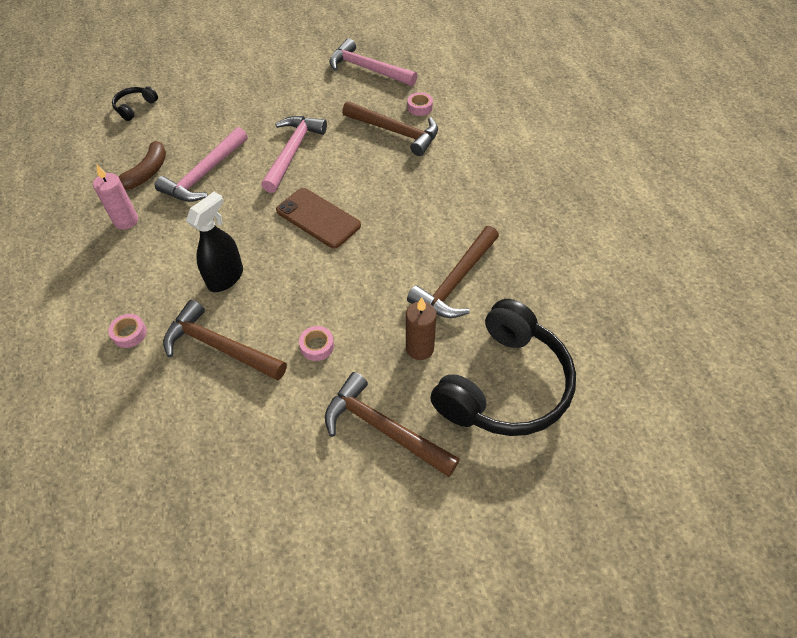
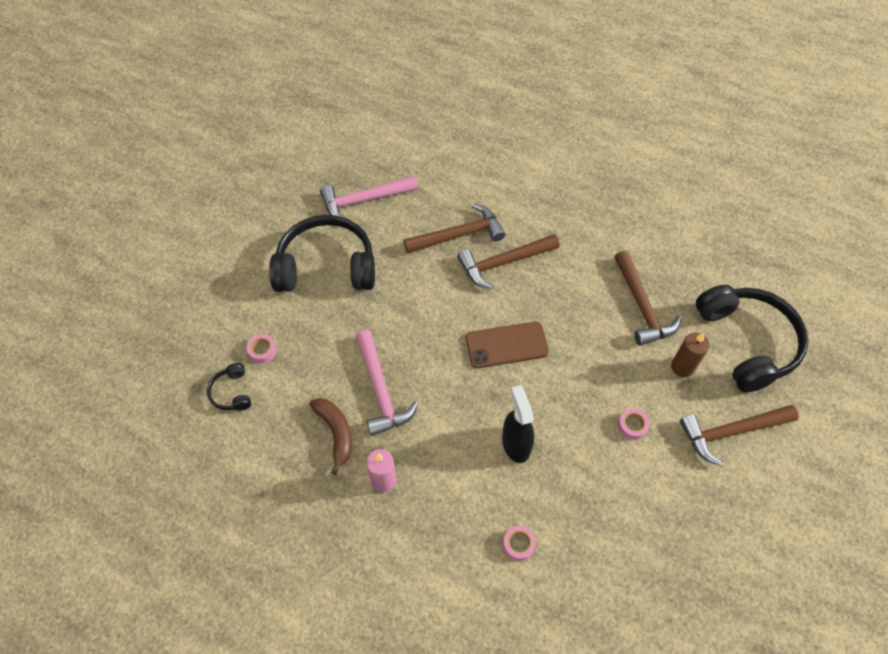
camera: 50 degrees left, 5 degrees up
(219, 347) = (583, 488): brown hammer -> brown hammer (503, 263)
(286, 86) = (326, 266): none -> black headphones
(292, 152) = (415, 314): pink hammer -> none
(419, 107) = (446, 201): pink tape -> pink tape (262, 350)

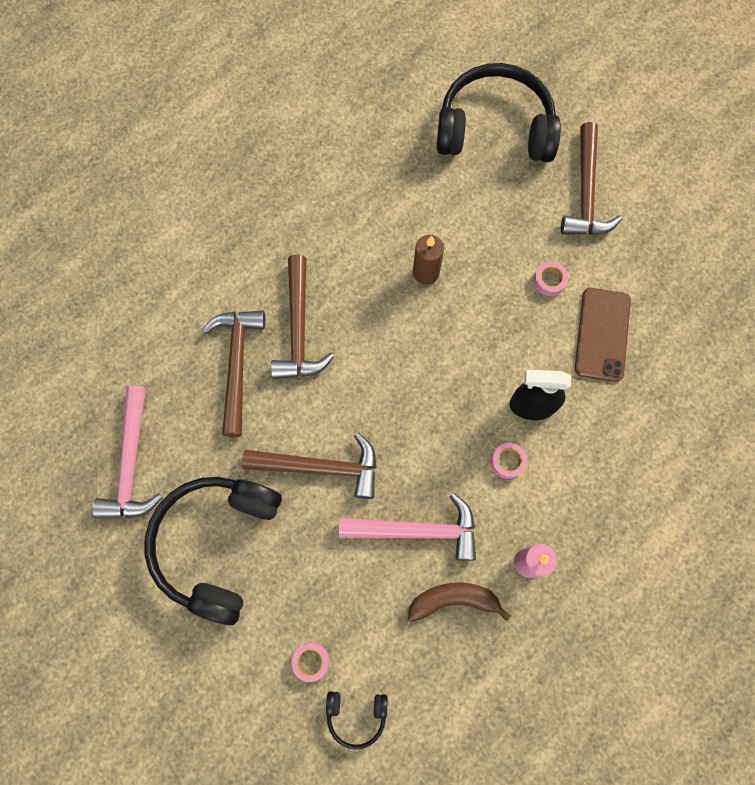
camera: 70 degrees left, 15 degrees up
(506, 345) = (410, 368): brown phone -> brown phone (602, 334)
(518, 544) = (640, 446): pink tape -> pink tape (507, 461)
(642, 306) = (414, 207): brown hammer -> brown hammer (321, 467)
(682, 367) = (500, 202): brown candle -> brown candle (426, 272)

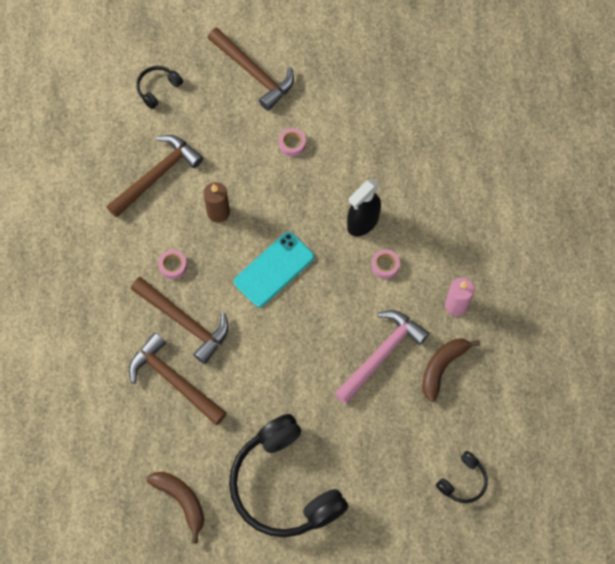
camera: 50 degrees left, 5 degrees down
(131, 463) = (181, 501): pink hammer -> brown banana
(311, 661) = (408, 483): pink tape -> pink tape (173, 266)
(321, 467) = (290, 381): brown hammer -> brown hammer (157, 175)
(415, 364) = (274, 269): none -> turquoise phone
(495, 128) = (158, 88): black headphones -> black headphones, size x0.43
(602, 334) = (354, 143): brown phone -> none

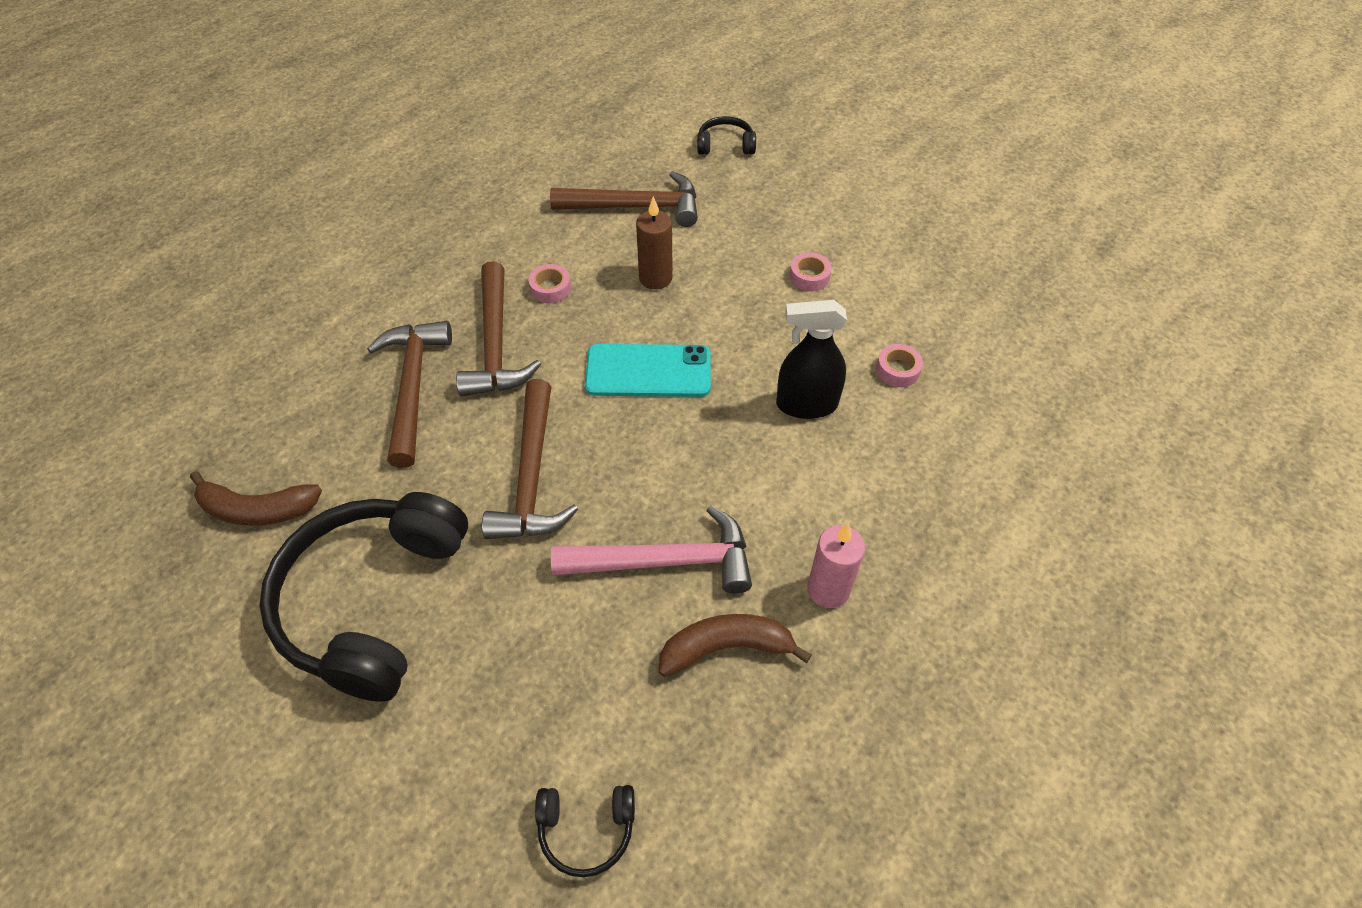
camera: 45 degrees right, 15 degrees down
(181, 501) = (257, 509): brown banana -> brown banana turned 90 degrees clockwise
(254, 73) = (840, 193): brown hammer -> brown hammer (532, 476)
(385, 265) = (782, 469): pink tape -> pink tape (897, 370)

